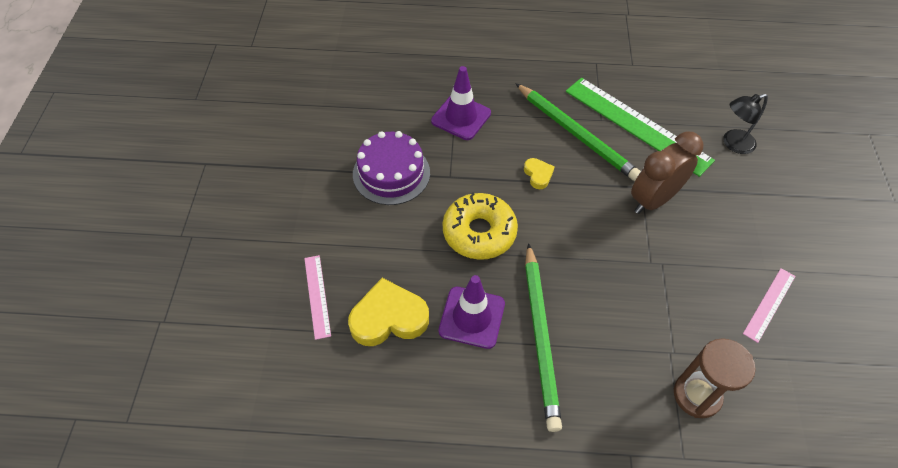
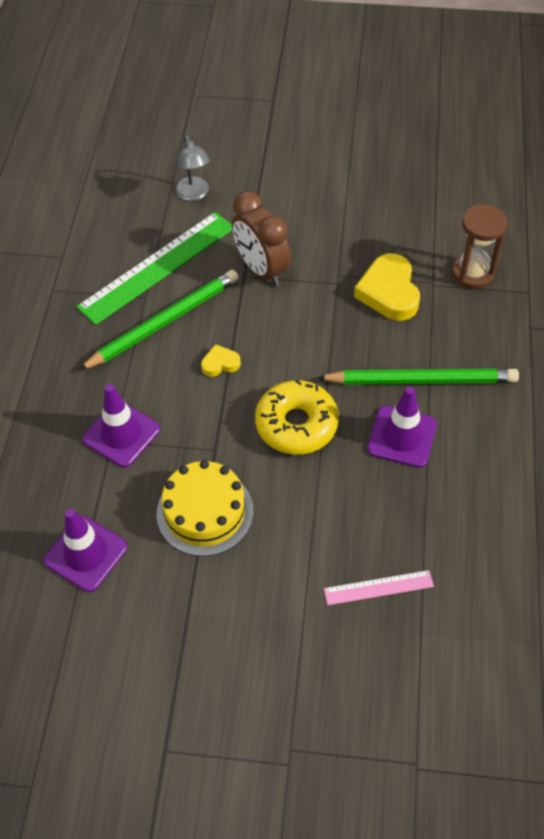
camera: 85 degrees left, 0 degrees up
(357, 107) = (86, 554): none -> purple traffic cone
(389, 318) = (404, 513): yellow heart -> yellow heart (389, 292)
(391, 173) = (205, 512): purple cake -> yellow cake
(733, 144) = (194, 194): black lamp -> grey lamp
(769, 304) = (382, 208): pink ruler -> none

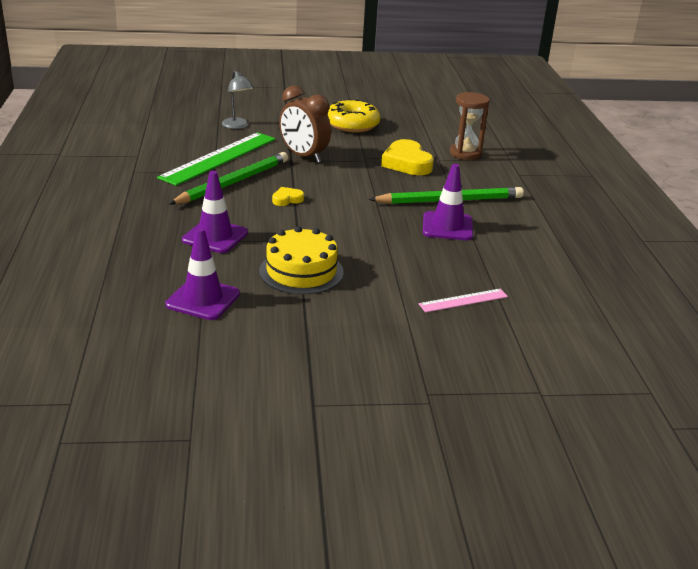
camera: 15 degrees left, 25 degrees down
(296, 424) = (361, 225): yellow donut -> yellow donut (352, 125)

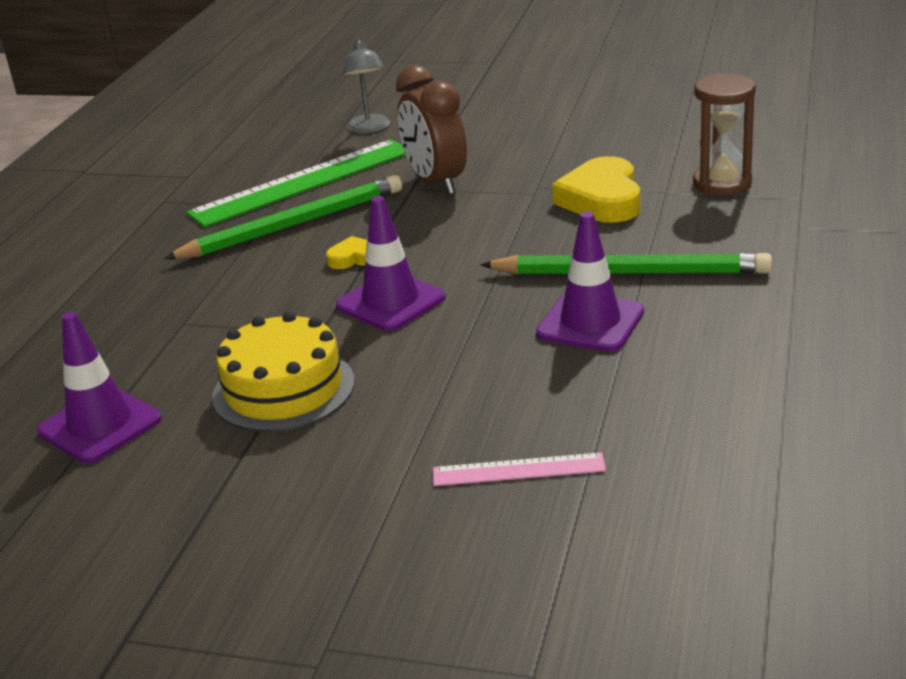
camera: 25 degrees right, 0 degrees up
(215, 236) = (198, 317): purple traffic cone -> purple traffic cone (391, 302)
(352, 125) = (557, 127): yellow donut -> none

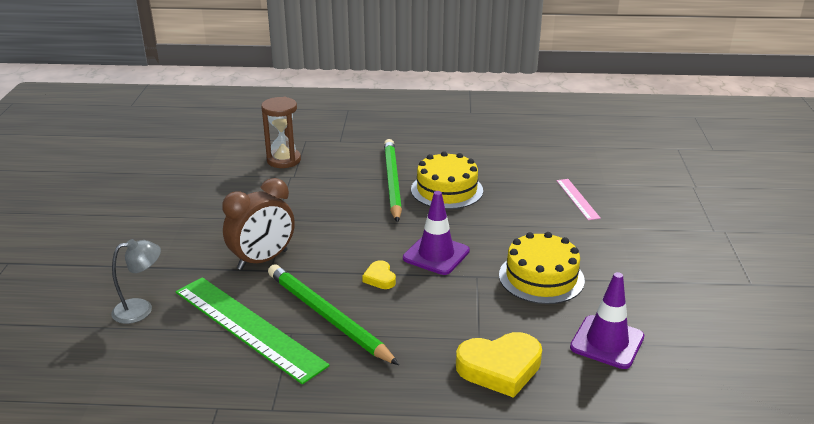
camera: 105 degrees left, 0 degrees up
(590, 323) = (447, 190): purple traffic cone -> yellow cake
(602, 199) = (299, 195): yellow heart -> yellow heart (500, 368)

